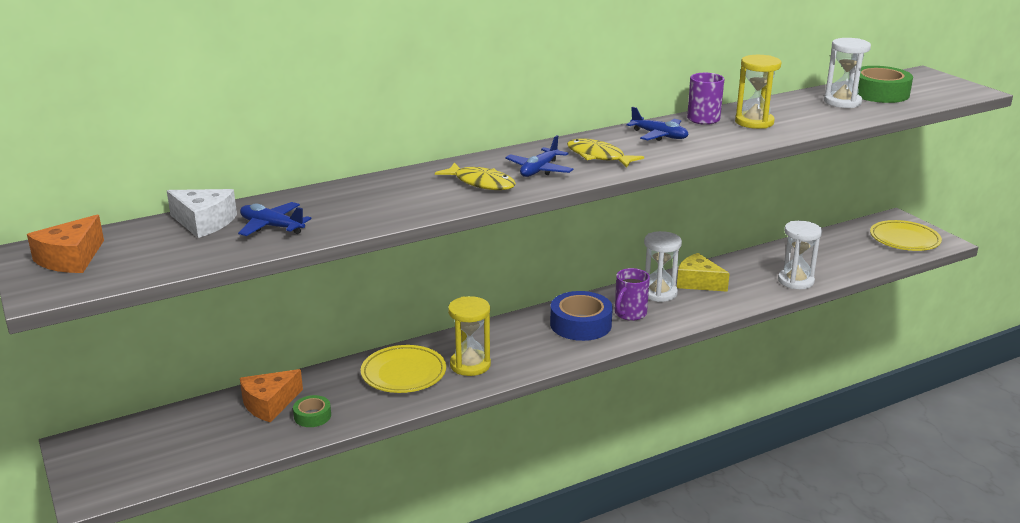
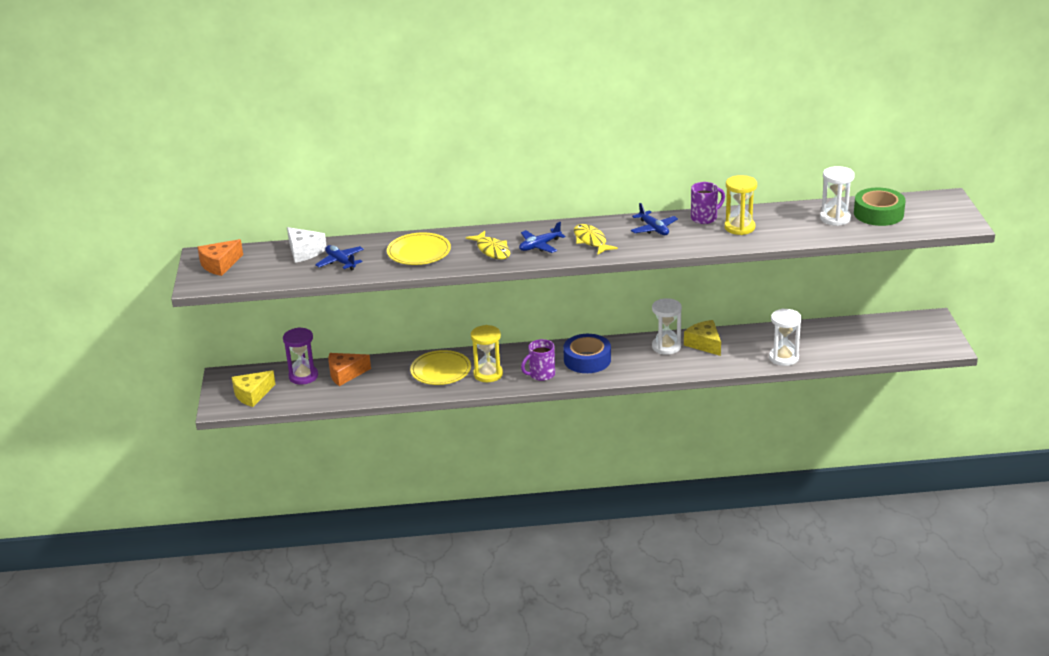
camera: 25 degrees right, 5 degrees up
(138, 463) = (252, 394): none -> yellow cheese
(207, 420) = (303, 376): none -> purple hourglass
(312, 416) = (366, 387): green tape -> none
(629, 314) = (629, 359): purple mug -> purple mug (541, 375)
(904, 239) = (917, 339): yellow plate -> yellow plate (419, 252)

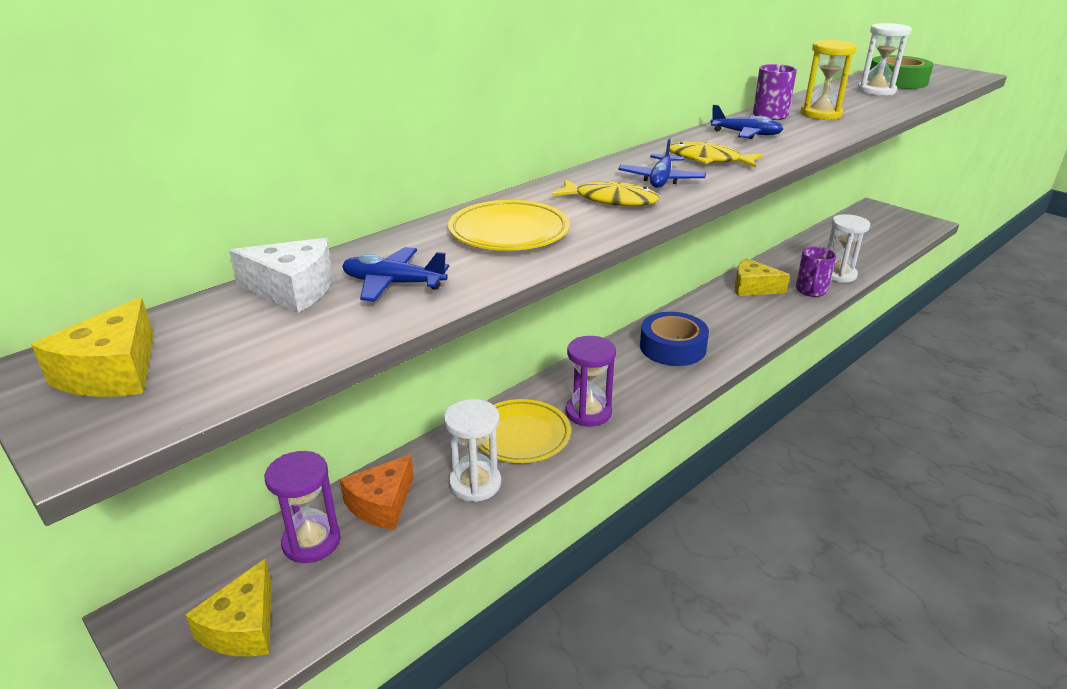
camera: 40 degrees left, 0 degrees up
(220, 265) = (113, 372): orange cheese -> yellow cheese
(488, 374) = (588, 412): yellow hourglass -> purple hourglass
(541, 375) = (651, 385): purple mug -> purple mug (811, 291)
(666, 347) = (725, 303): white hourglass -> white hourglass (475, 484)

